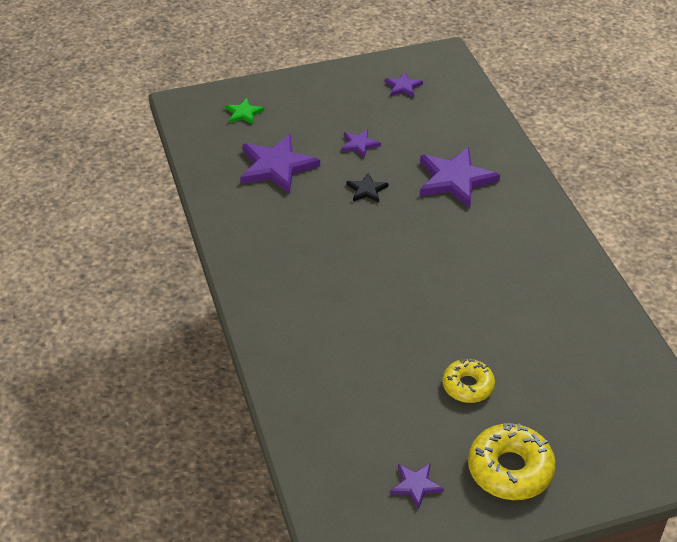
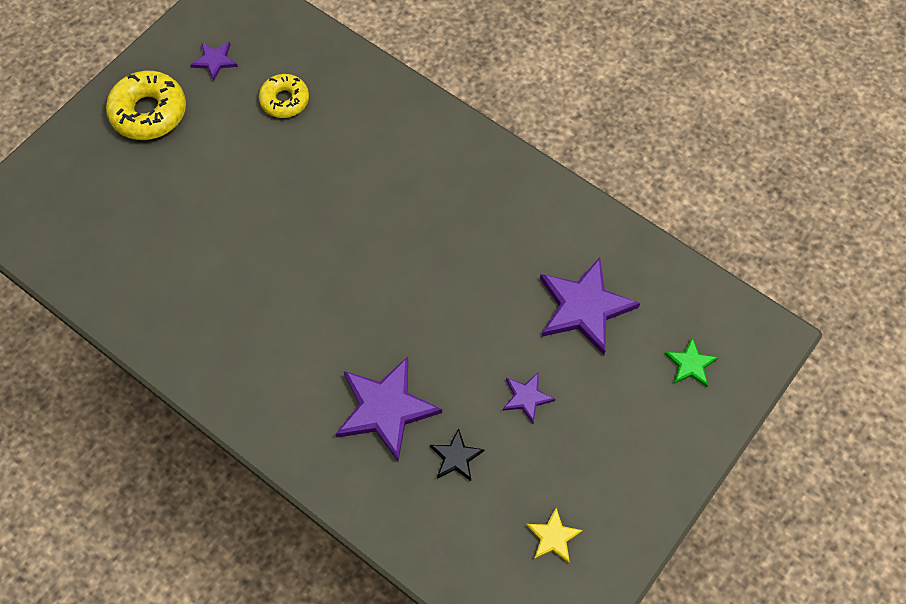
camera: 145 degrees right, 20 degrees up
(366, 190) = (467, 333): black star -> black star (456, 457)
(403, 87) = (553, 537): purple star -> yellow star
(468, 386) = (223, 165): yellow donut -> yellow donut (285, 100)

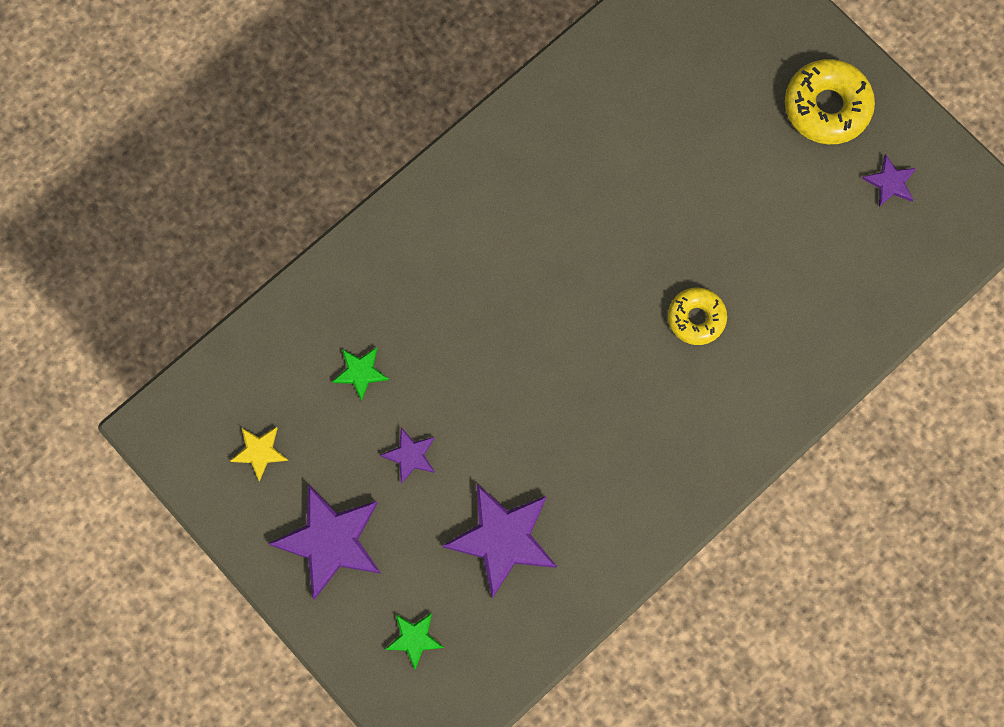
camera: 100 degrees right, 10 degrees up
(285, 100) = (823, 254): yellow donut -> yellow donut (696, 318)
(386, 409) = (425, 311): purple star -> purple star (330, 541)
(456, 457) = (360, 372): black star -> green star

